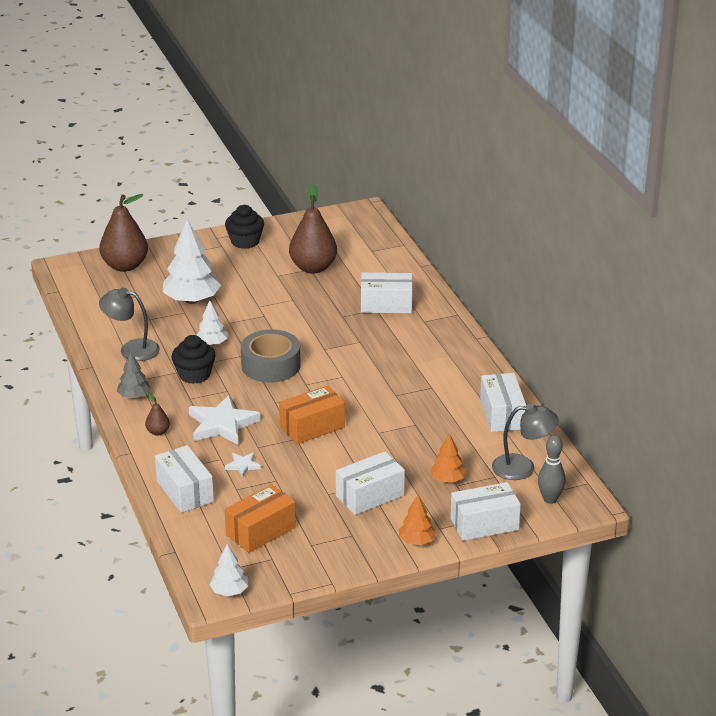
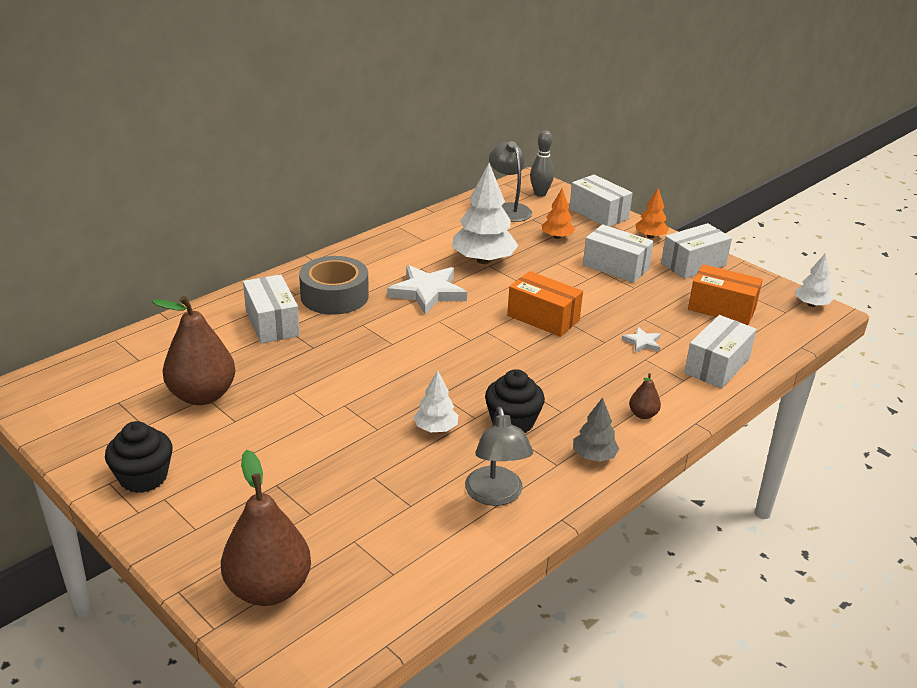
camera: 115 degrees left, 0 degrees up
(192, 300) = (339, 479): white tree -> white tree (483, 260)
(222, 424) = (589, 374): white star -> white star (428, 292)
(271, 365) = (451, 371): grey tape -> grey tape (334, 296)
(502, 414) = (439, 228): white box -> white box (693, 264)

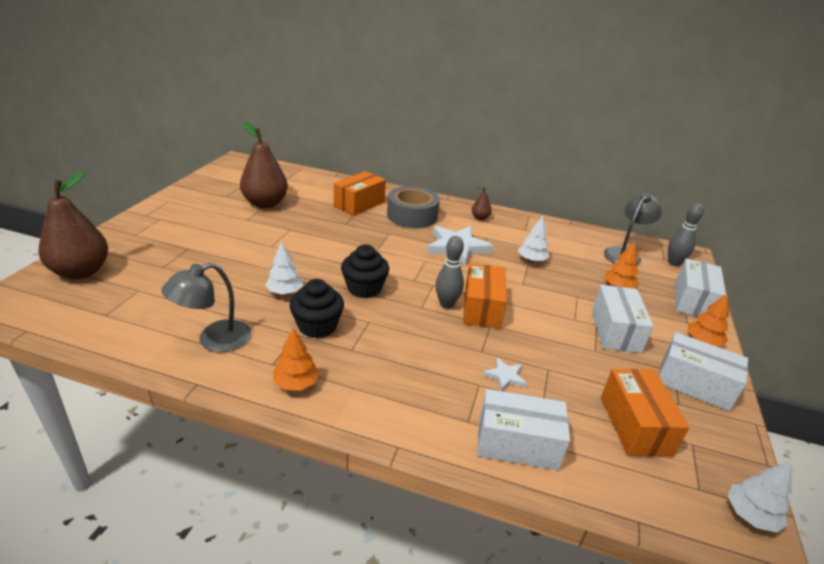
camera: 60 degrees right, 0 degrees up
(143, 477) = (177, 208): black cupcake -> black cupcake (364, 288)
(272, 323) = (359, 204): white box -> orange box
(483, 260) = (531, 260): white tree -> white tree, size x0.53
(525, 335) = (446, 304): none -> grey bowling pin
(594, 456) = (296, 384): grey tree -> orange tree
(643, 414) = (383, 402): brown pear -> brown pear (480, 218)

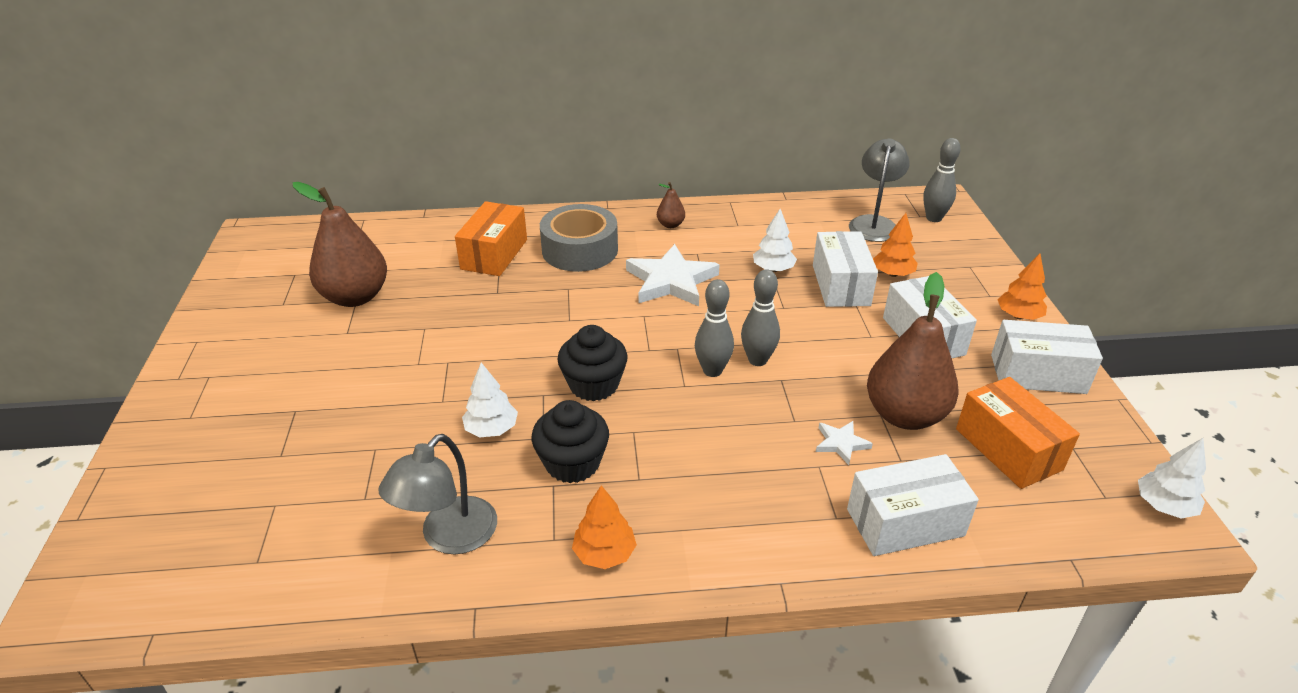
camera: 20 degrees left, 5 degrees up
(81, 272) = (156, 509): brown pear -> brown pear (905, 415)
(482, 308) = (757, 360): orange box -> grey bowling pin
(693, 301) = (981, 264): white box -> white box (841, 285)

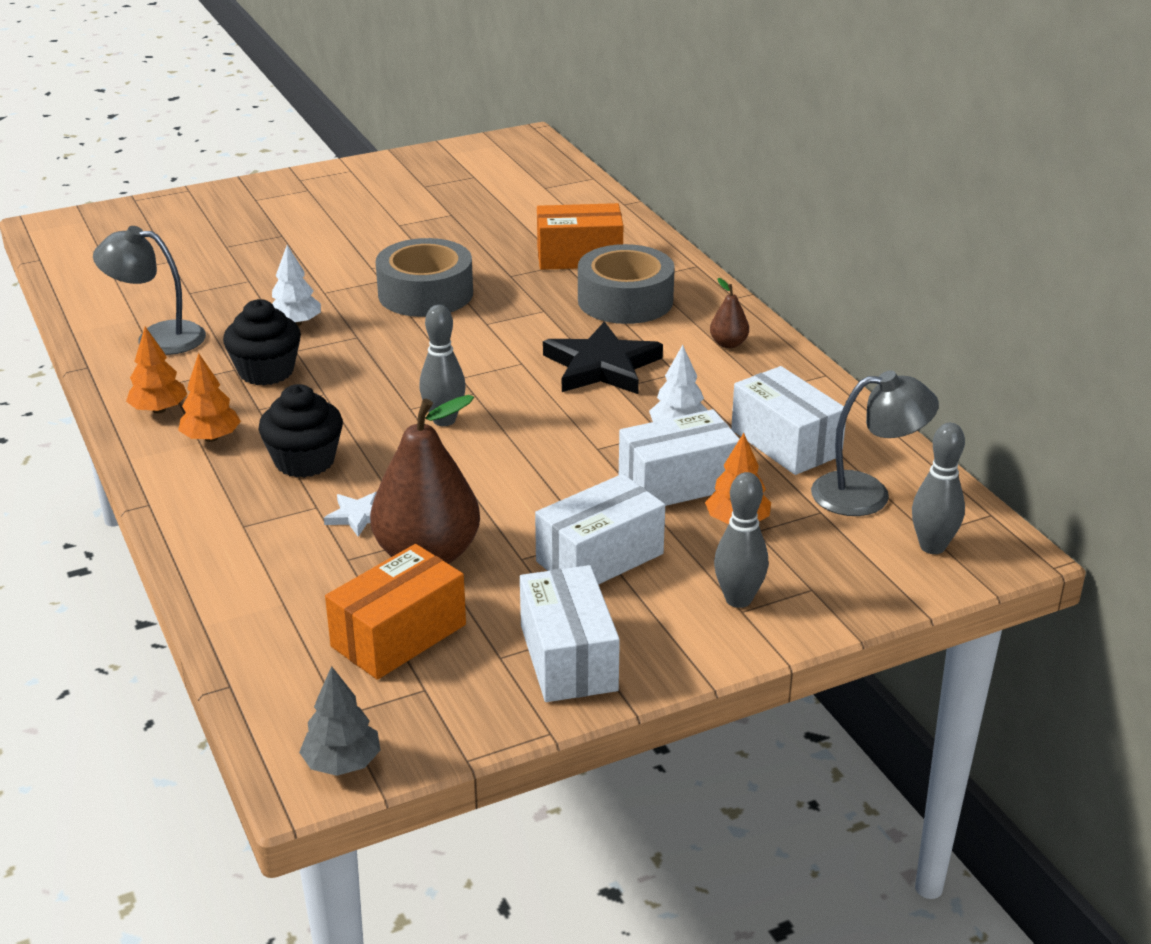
camera: 70 degrees right, 5 degrees down
(355, 297) = (455, 212): brown pear -> none
(494, 341) = (425, 294): none -> grey tape
(594, 385) = (385, 358): black cupcake -> black cupcake (304, 461)
(671, 281) = (601, 366): white star -> black star
(757, 360) = (479, 445): grey bowling pin -> grey bowling pin (738, 599)
(905, 522) = (250, 568): white box -> white box (786, 443)
(1018, 316) = (703, 638): orange tree -> orange tree (211, 438)
(1164, 506) = (342, 763): white tree -> grey tree

